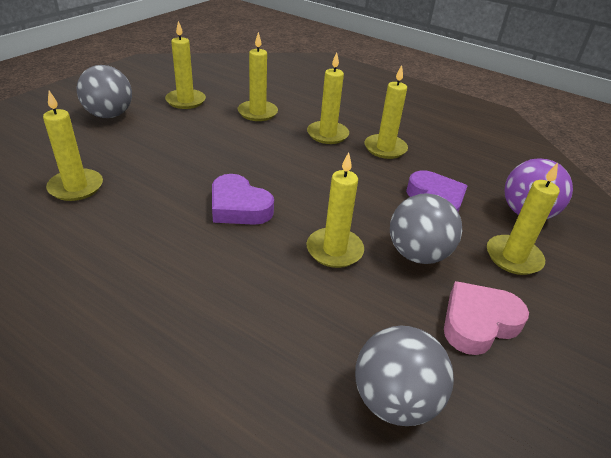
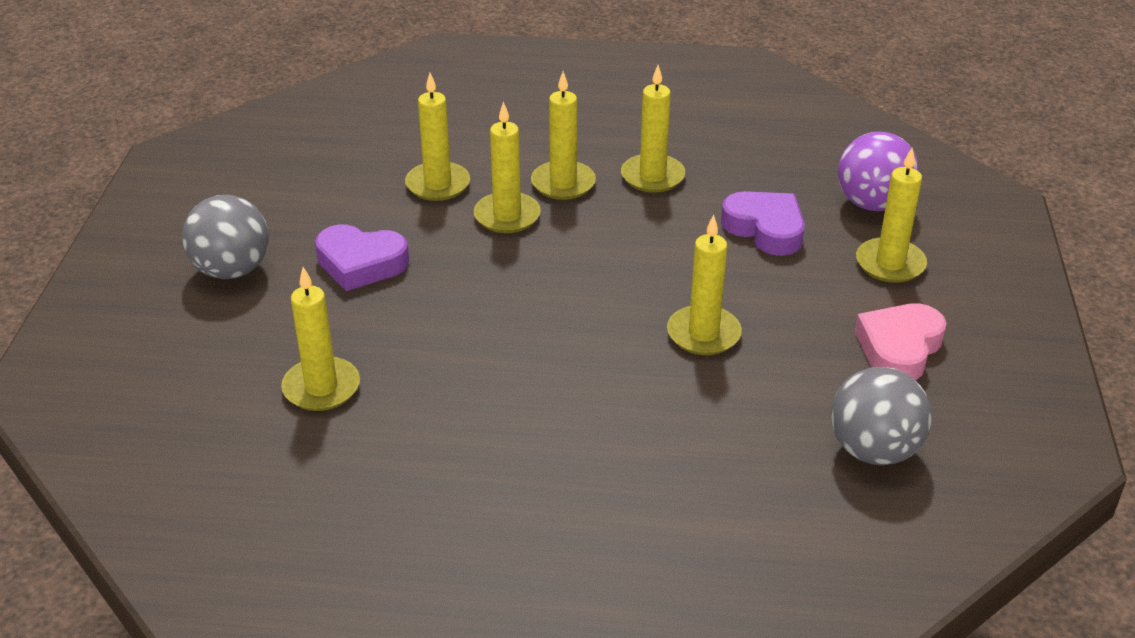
camera: 25 degrees left, 0 degrees up
(185, 101) = (315, 204): yellow candle -> yellow candle (507, 216)
(239, 207) = (550, 328): purple heart -> purple heart (361, 263)
(417, 254) = (792, 301): grey ball -> none

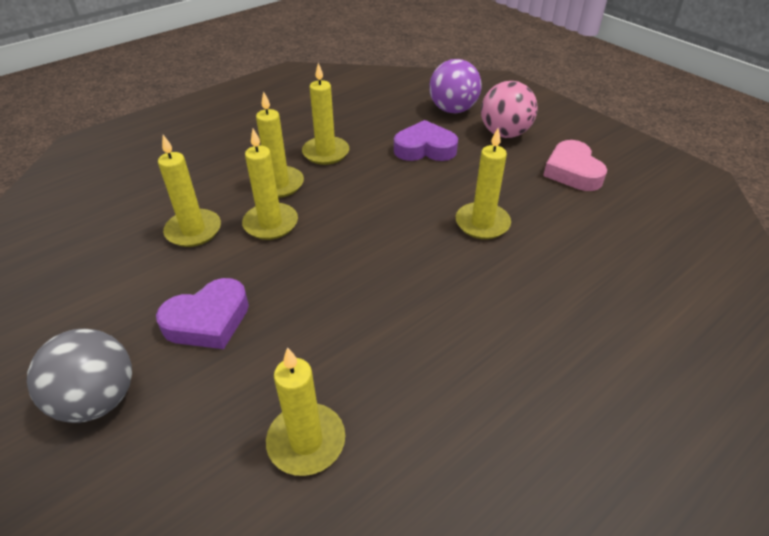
camera: 45 degrees left, 5 degrees up
(873, 450) = (645, 230): grey ball -> none
(890, 264) = (504, 133): yellow candle -> pink ball

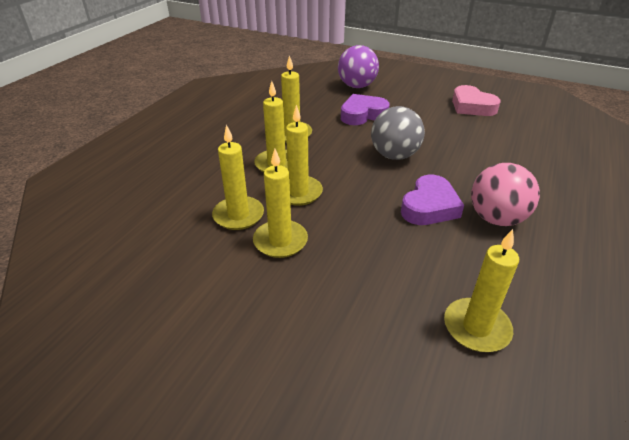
camera: 25 degrees left, 5 degrees down
(98, 400) = (284, 366): grey ball -> grey ball (394, 155)
(208, 320) = (318, 274): purple heart -> purple heart (429, 206)
(482, 223) = (448, 151): yellow candle -> yellow candle (280, 241)
(504, 133) = (406, 93): pink ball -> pink ball (496, 218)

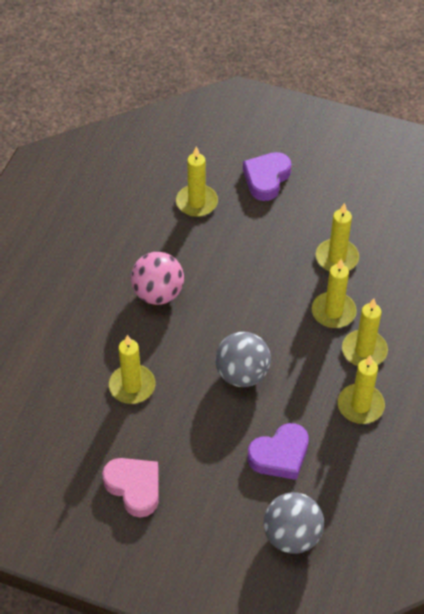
camera: 175 degrees right, 15 degrees up
(238, 215) = (379, 281): yellow candle -> yellow candle (132, 386)
(357, 86) = (292, 535): purple ball -> grey ball
(429, 206) = (214, 303): purple heart -> purple heart (266, 179)

